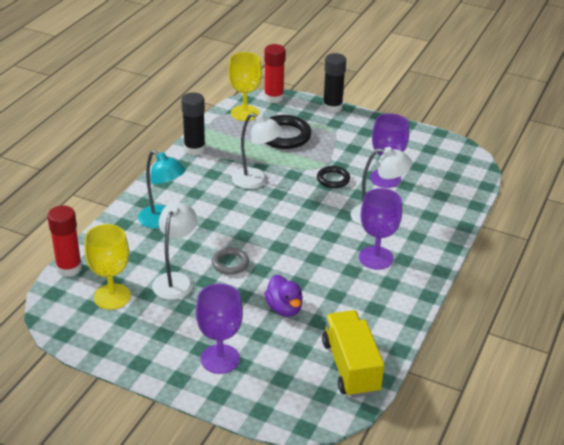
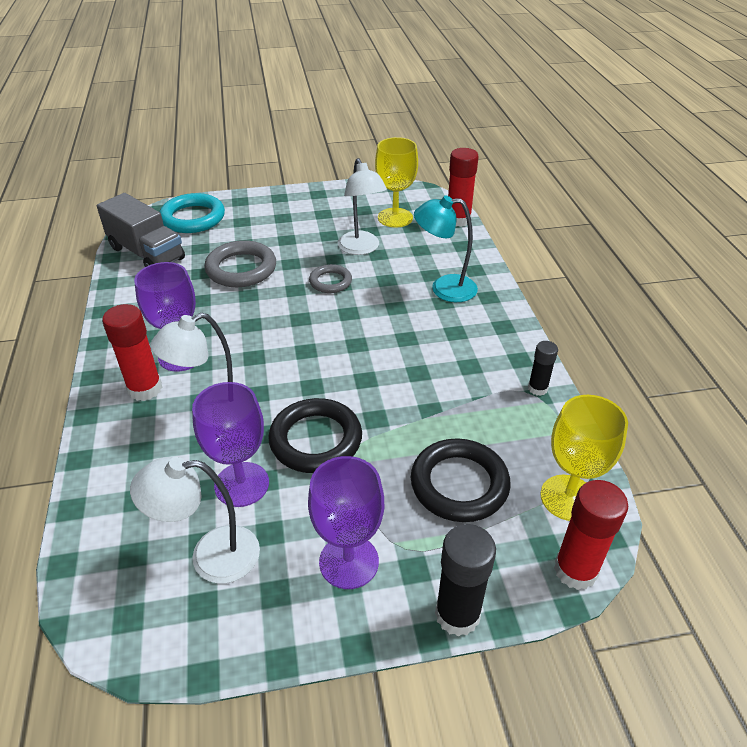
camera: 145 degrees right, 5 degrees up
(194, 149) = (537, 388): black glue stick -> black glue stick, size x0.59
(220, 359) = (261, 217): purple goblet -> purple goblet (349, 562)
(256, 181) = (409, 383): white lamp -> white lamp (211, 556)
(281, 393) = (193, 218): none -> turquoise ring
(284, 308) = (241, 269): purple duck -> grey ring
(333, 179) = (316, 440): black ring -> black ring, size x1.69
(350, 367) = (146, 253): yellow truck -> grey truck
(410, 247) = (145, 389): none -> red glue stick

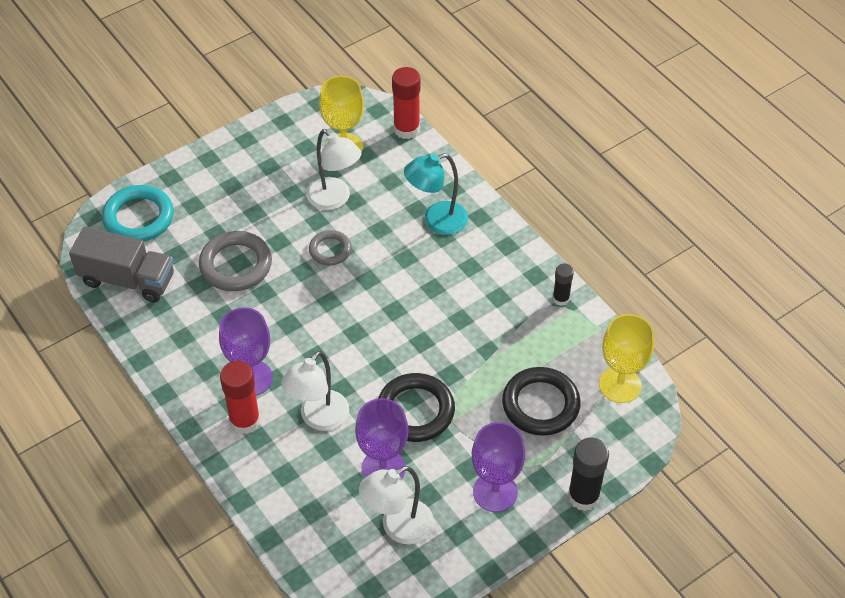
camera: 25 degrees left, 10 degrees up
(575, 570) = (645, 436): red glue stick -> none

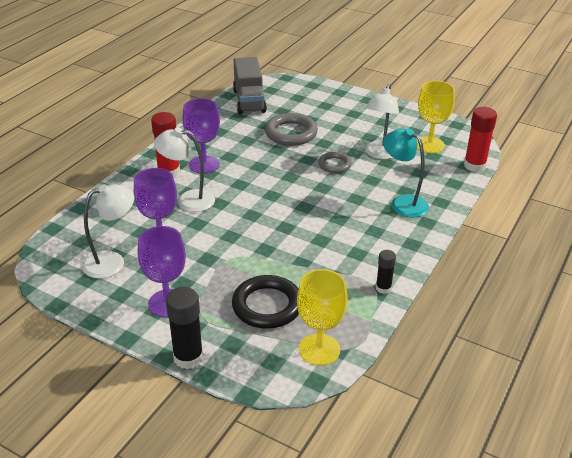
camera: 65 degrees right, 15 degrees down
(138, 217) = (298, 91): turquoise ring -> none
(398, 527) = (112, 262): white lamp -> white lamp turned 120 degrees clockwise
(415, 411) = (220, 241): black ring -> none

